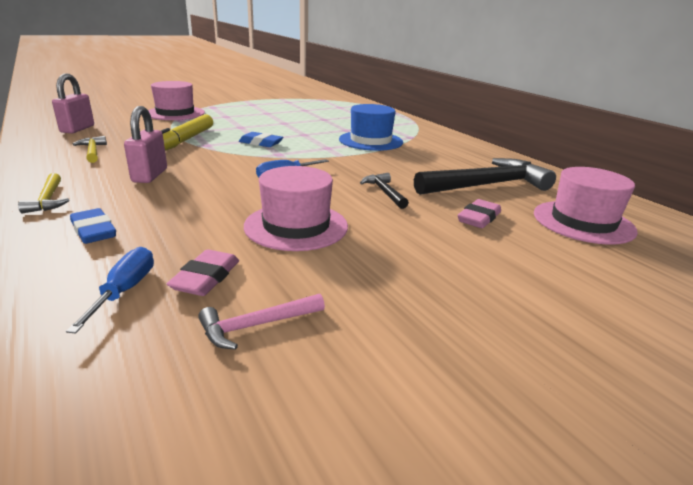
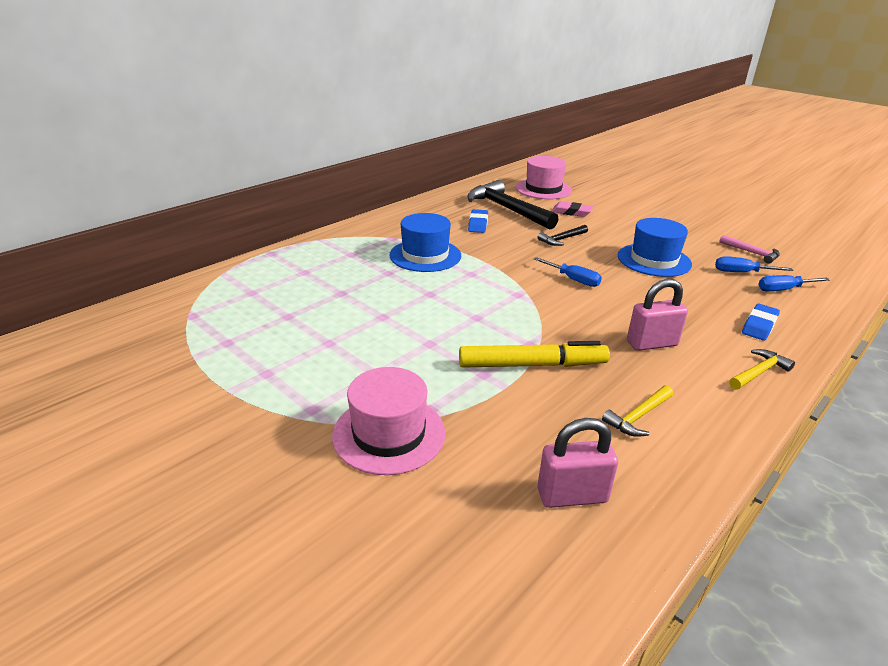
camera: 105 degrees left, 5 degrees up
(206, 278) = (741, 272): pink eraser -> blue screwdriver
(261, 143) = (490, 312): blue eraser -> blue eraser (478, 224)
(296, 226) = (654, 260): pink hat -> blue hat

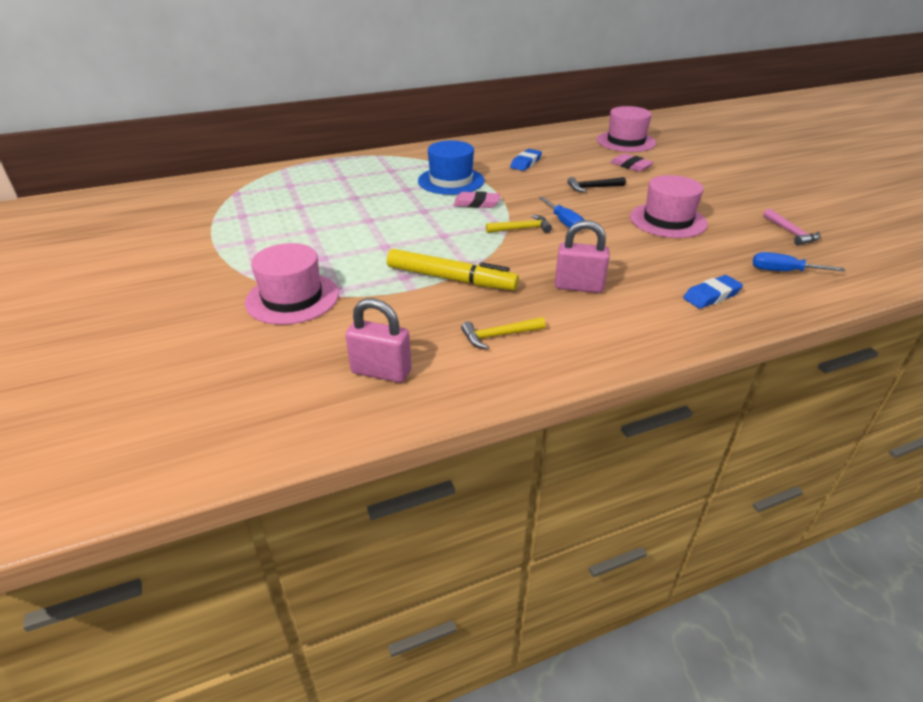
camera: 25 degrees right, 5 degrees up
(474, 275) = (476, 203): none -> pink eraser
(507, 209) = (568, 154): black hammer -> none
(654, 260) = (668, 220): blue hat -> pink hat
(741, 272) = (754, 248): blue screwdriver -> none
(759, 372) = (659, 332): yellow hammer -> yellow hammer (522, 229)

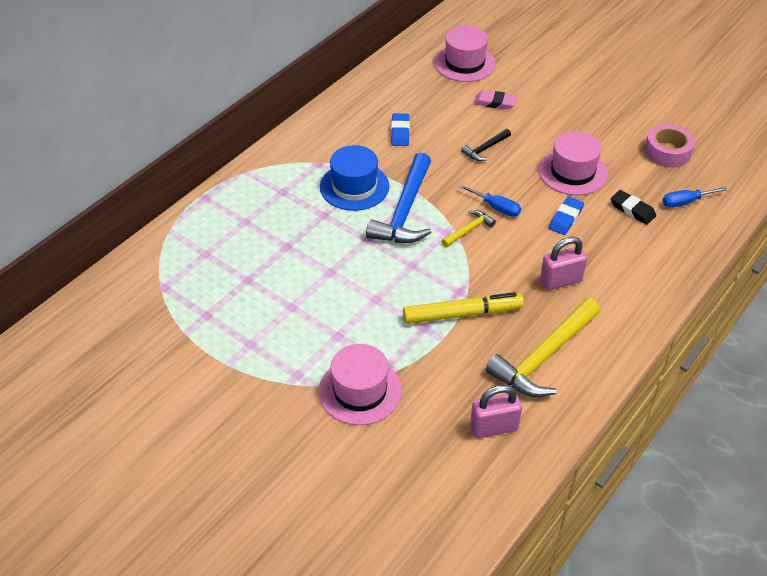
camera: 30 degrees left, 10 degrees up
(476, 203) = (404, 211): pink eraser -> blue hammer
(499, 336) = (544, 357): yellow hammer -> yellow hammer, size x2.08
(711, 296) = (654, 250): blue eraser -> blue eraser (565, 218)
(712, 260) = (632, 210): none -> black eraser
(790, 232) = (667, 152): pink hammer -> pink tape

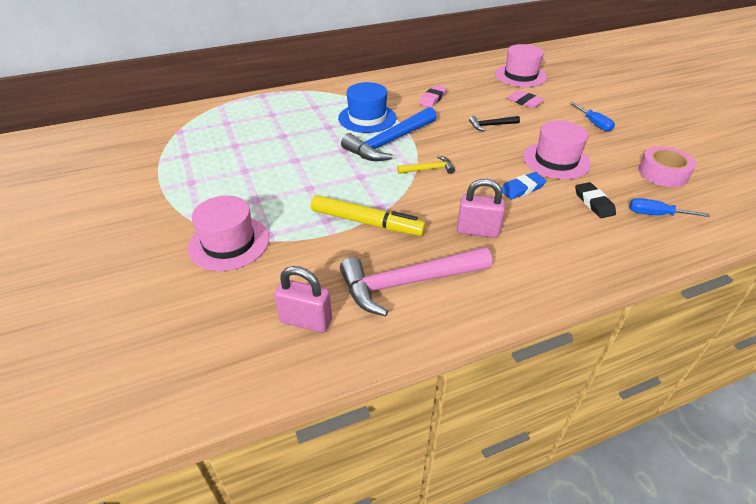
camera: 30 degrees right, 5 degrees down
(400, 132) = (432, 99): blue eraser -> pink eraser
(496, 207) = (466, 162): blue screwdriver -> blue screwdriver (594, 124)
(544, 357) = (408, 283): yellow hammer -> pink hammer

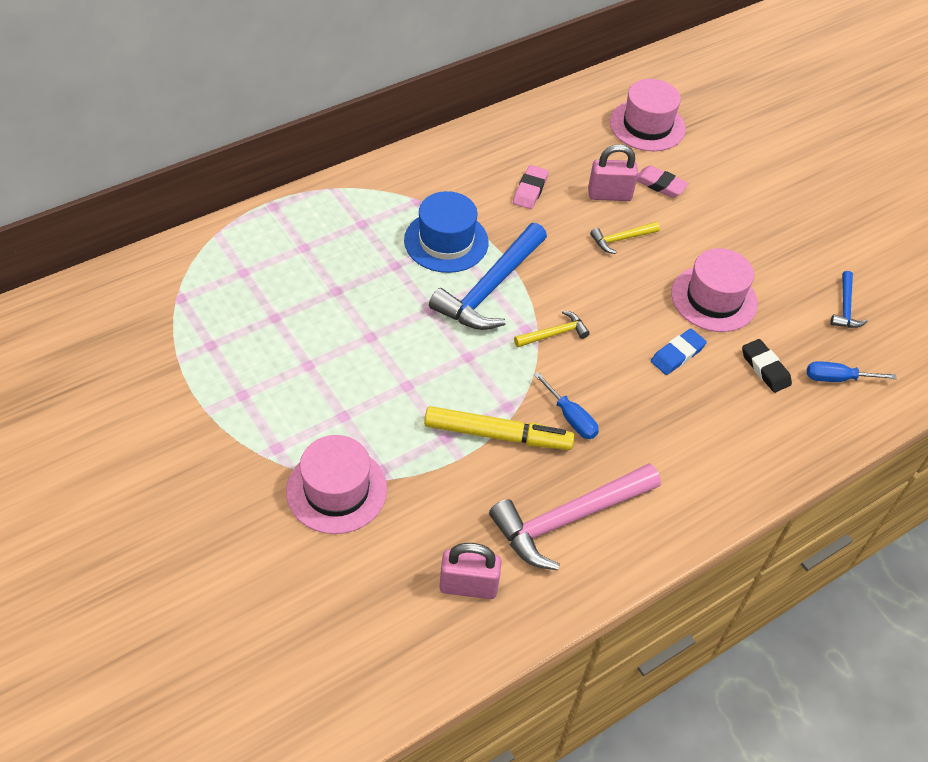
camera: 15 degrees left, 10 degrees up
(477, 231) = (634, 431): pink padlock -> pink padlock (609, 195)
(491, 125) = (621, 239): black hammer -> yellow hammer
(594, 124) = (757, 221): blue screwdriver -> blue screwdriver (571, 417)
(663, 173) = (845, 307): pink tape -> blue hammer

